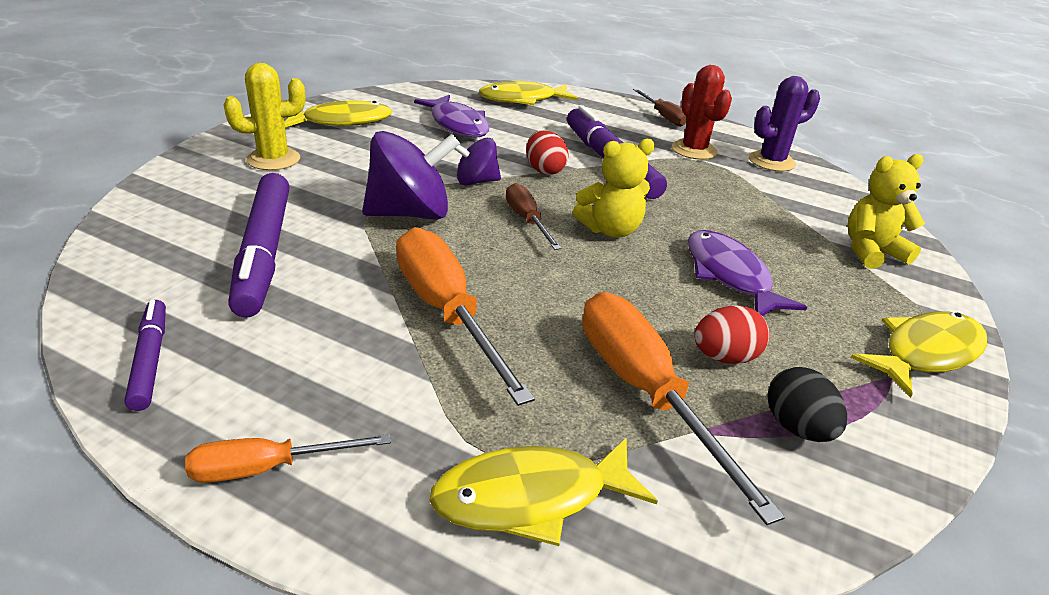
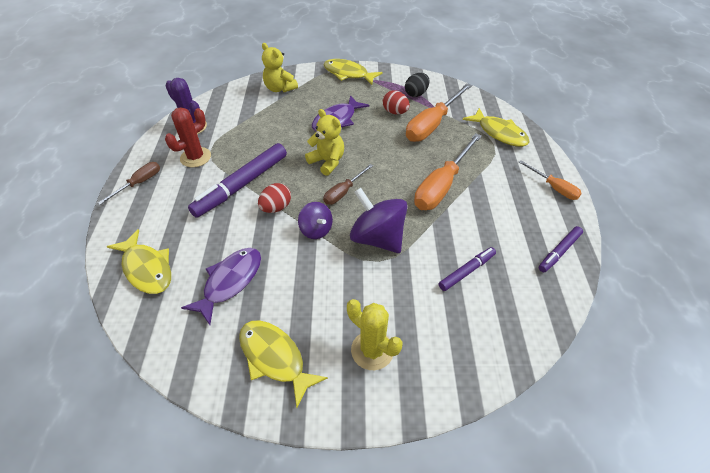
camera: 115 degrees left, 15 degrees up
(264, 253) = (467, 271): purple marker -> purple marker, size x0.54

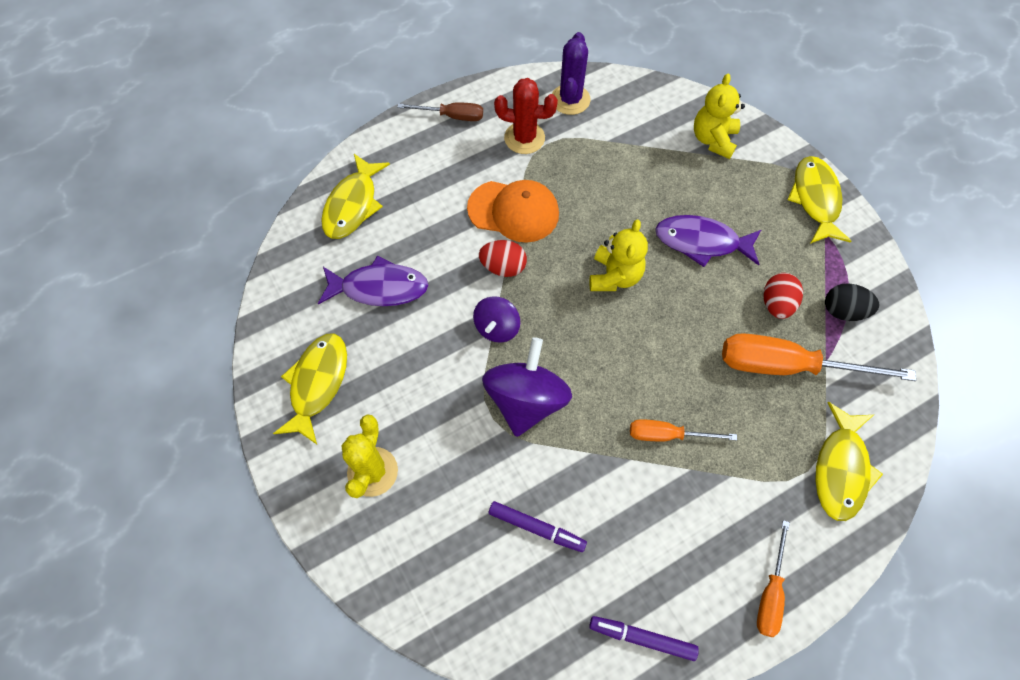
camera: 60 degrees right, 15 degrees up
(241, 185) = (513, 211): purple marker -> orange cap
(343, 192) = (575, 323): brown screwdriver -> none
(442, 185) = (667, 435): orange screwdriver -> orange screwdriver, size x0.55

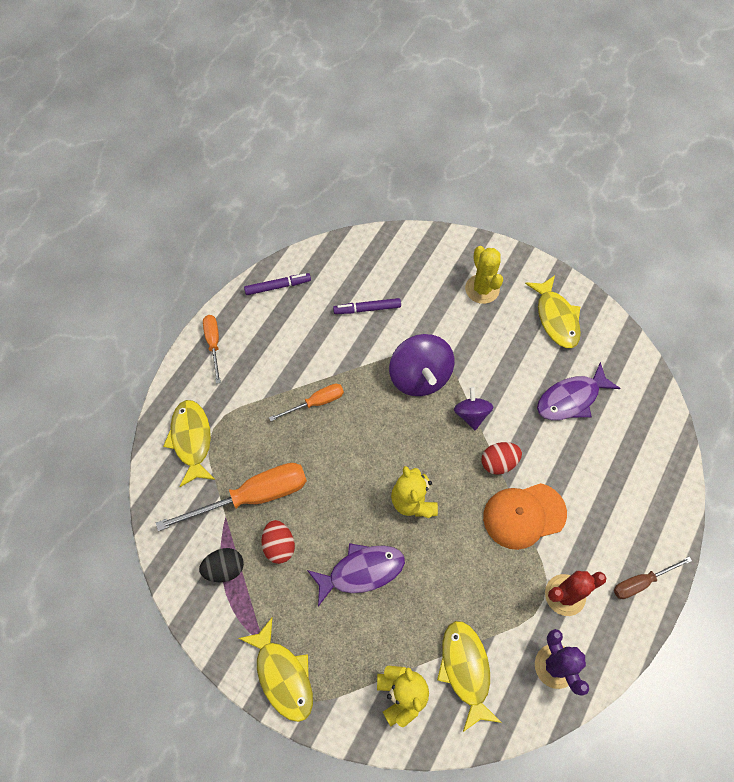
camera: 150 degrees right, 0 degrees up
(353, 205) = (645, 451): yellow fish -> yellow fish (465, 670)

